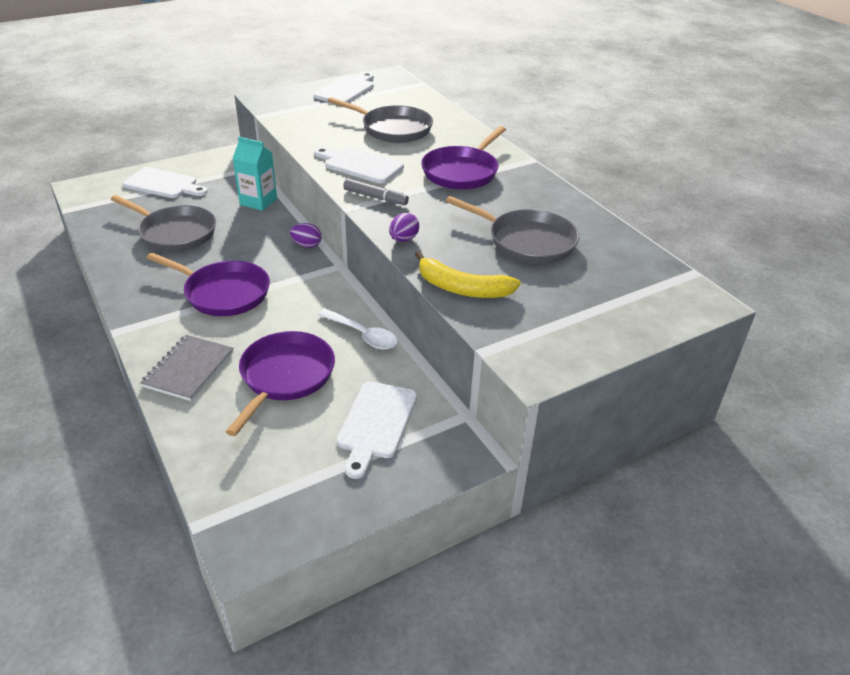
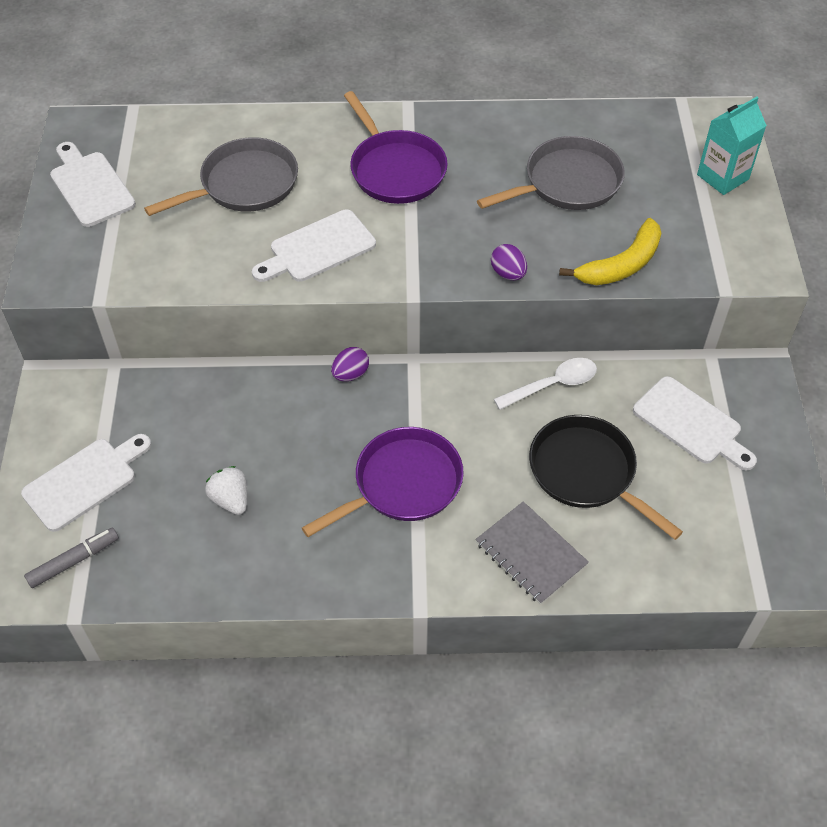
camera: 60 degrees left, 15 degrees up
(175, 233) = (231, 499): grey pan -> white strawberry
(258, 202) = (212, 389): turquoise carton -> turquoise carton (722, 177)
(285, 376) = (587, 472): purple pan -> black pan
(375, 197) = (405, 263): grey marker -> grey marker (74, 561)

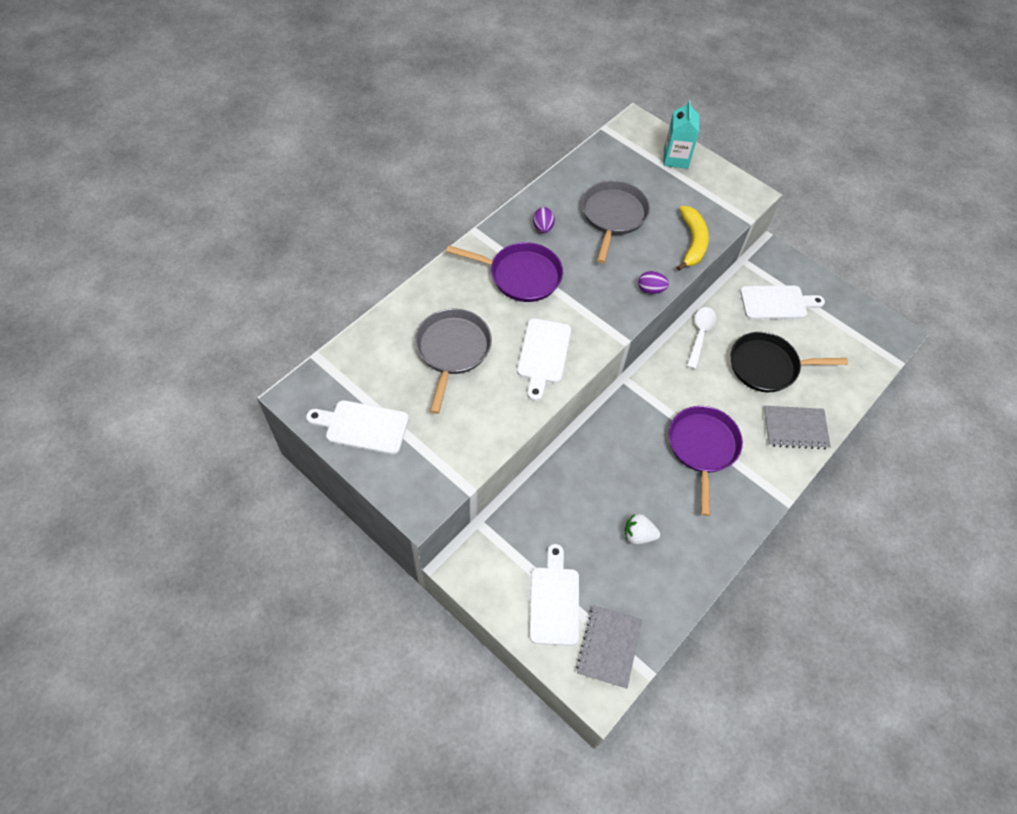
camera: 50 degrees left, 5 degrees up
(74, 561) = (608, 647): grey marker -> grey notebook
(350, 374) = (605, 413): purple egg -> purple egg (543, 228)

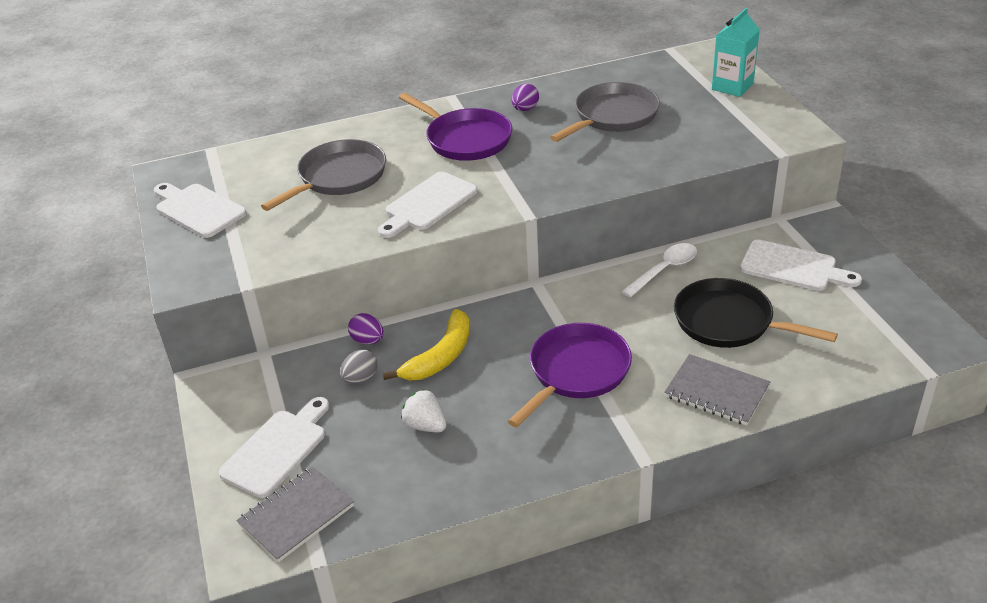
camera: 35 degrees right, 20 degrees down
(565, 515) = (360, 378): none -> grey egg
(650, 289) = (600, 183): purple egg -> purple egg (368, 340)
(692, 242) = (688, 156): yellow banana -> yellow banana (440, 356)

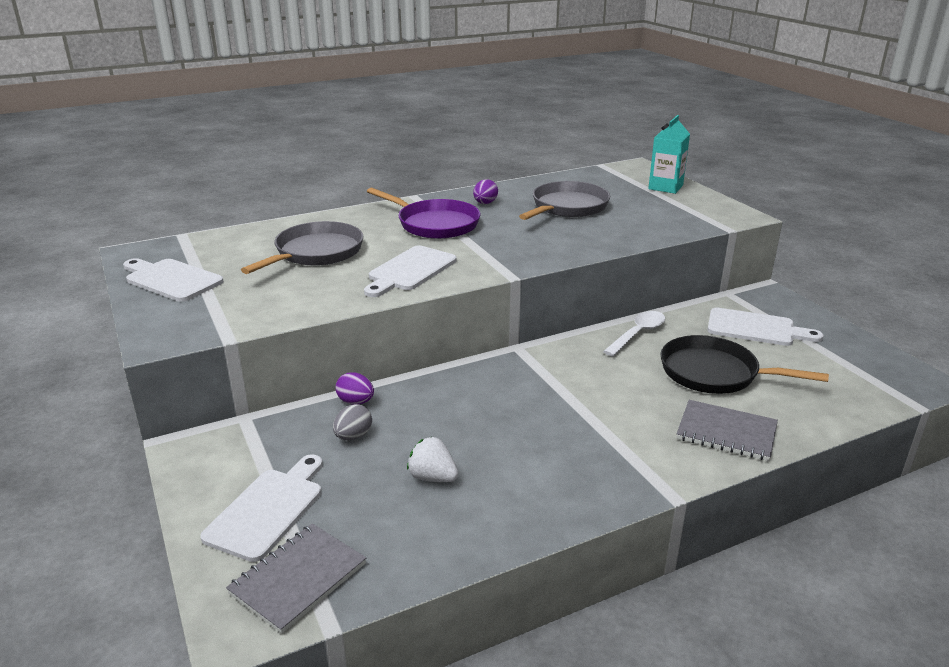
camera: 10 degrees left, 10 degrees down
(440, 356) = (435, 413): yellow banana -> none
(576, 372) = (579, 421): purple pan -> none

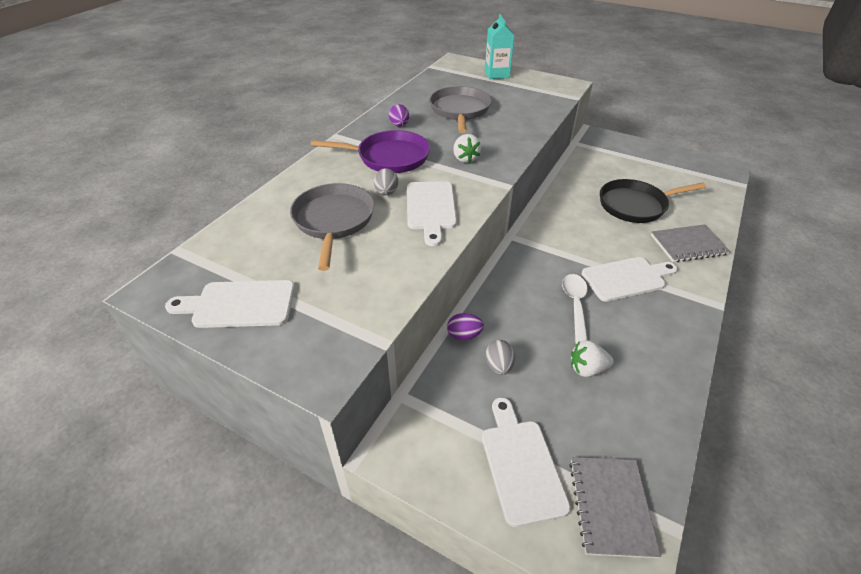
camera: 35 degrees left, 15 degrees up
(390, 248) = (386, 192): none -> grey egg
(506, 245) = (465, 158): none -> white strawberry
(638, 334) = (565, 194): white spoon -> white spoon (575, 305)
(755, 328) = (618, 163): white cutting board -> white cutting board (626, 278)

